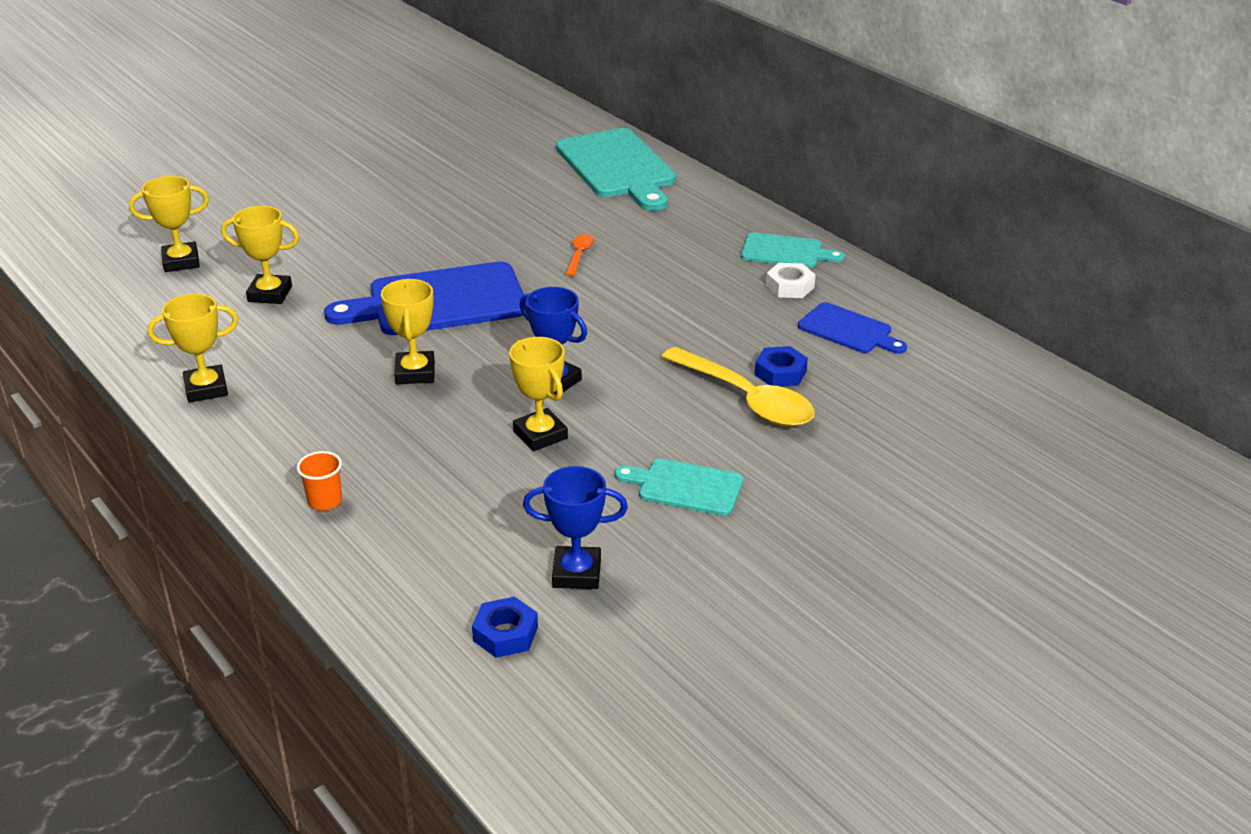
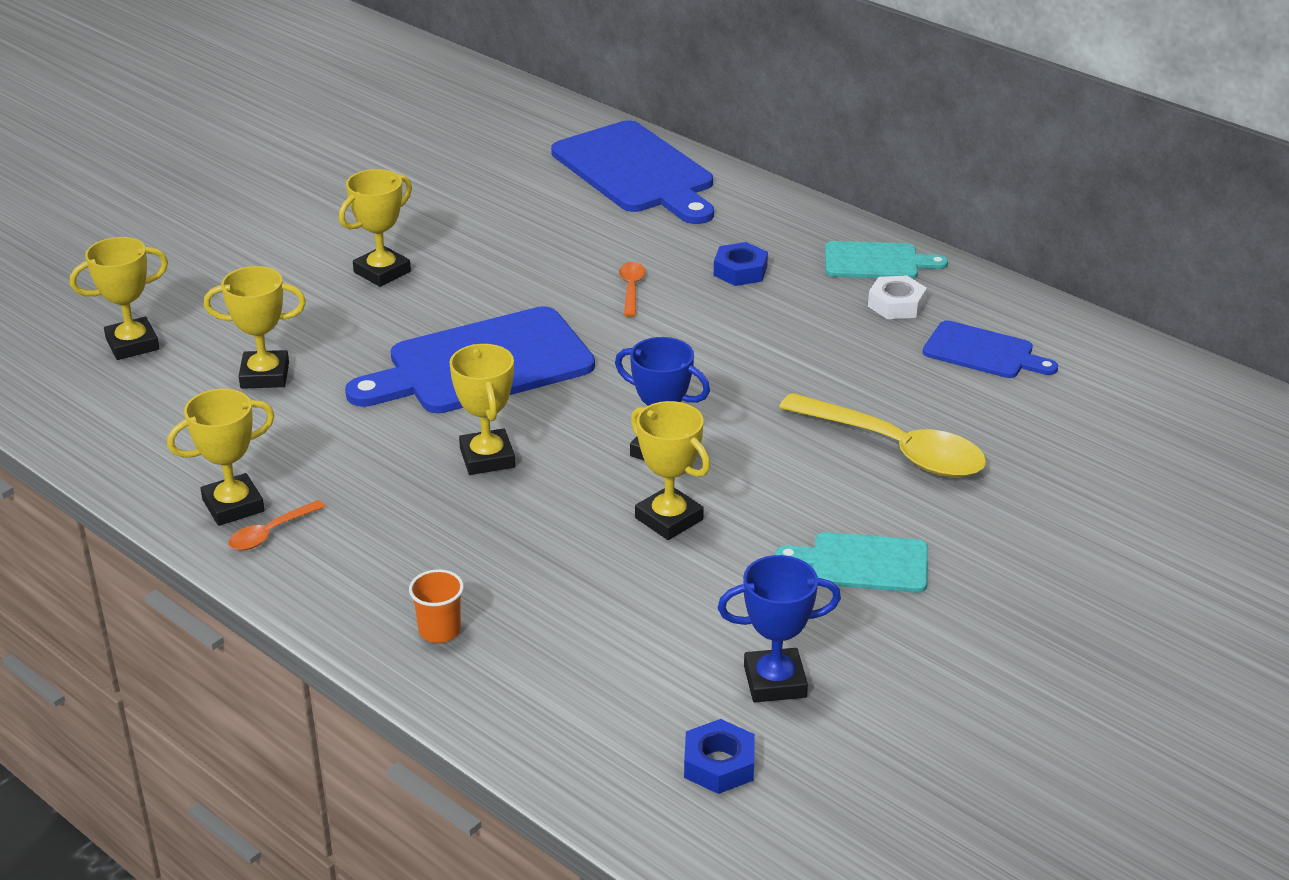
camera: 10 degrees left, 0 degrees up
(225, 412) = (270, 533): none -> orange spoon
(390, 225) = (382, 272): none -> yellow trophy
(618, 167) = (636, 172): turquoise cutting board -> blue cutting board
(780, 373) = (923, 412): blue nut -> blue nut (740, 271)

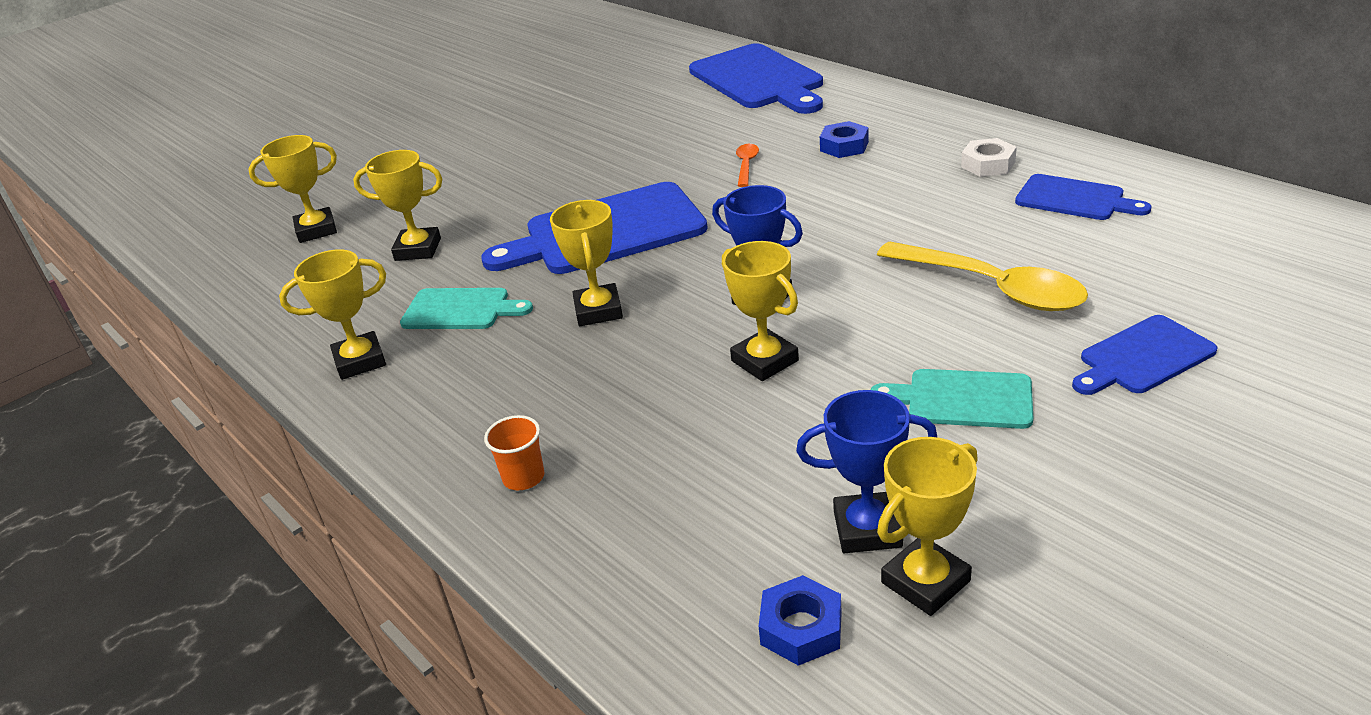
camera: 10 degrees right, 0 degrees up
(270, 533) = (386, 385): orange spoon -> none
(382, 272) = (535, 164): yellow trophy -> yellow trophy (925, 582)
(876, 262) = (968, 132): turquoise cutting board -> turquoise cutting board (461, 310)
(1032, 526) = (1142, 357): none -> blue cutting board

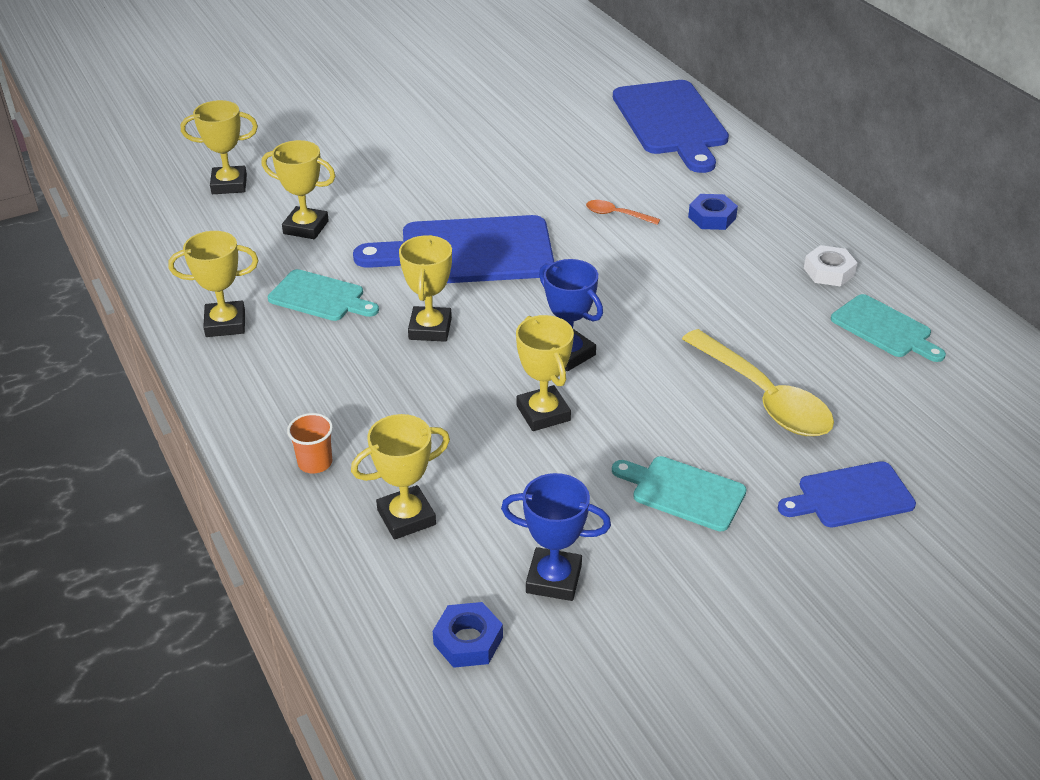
camera: 10 degrees right, 5 degrees up
(746, 165) = (616, 215): orange spoon -> orange spoon turned 90 degrees counterclockwise
(925, 582) = (576, 632): yellow trophy -> yellow trophy (406, 517)
(1075, 199) = (884, 329): blue cutting board -> turquoise cutting board

